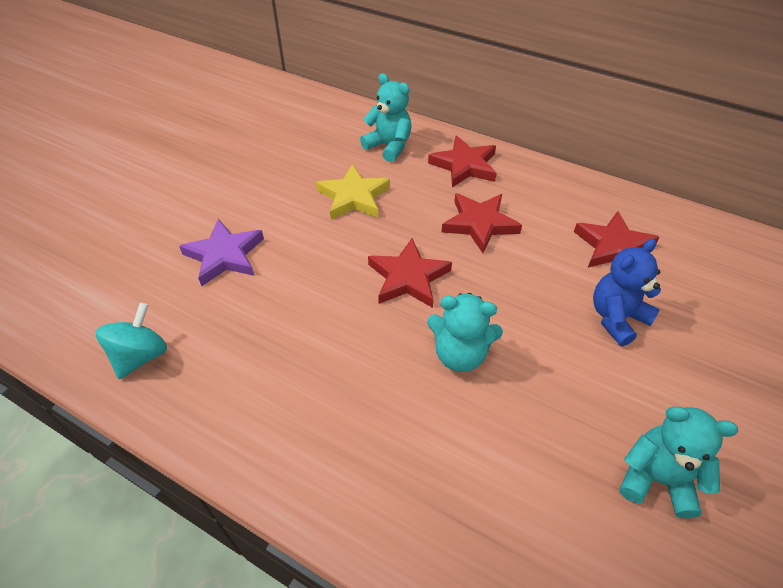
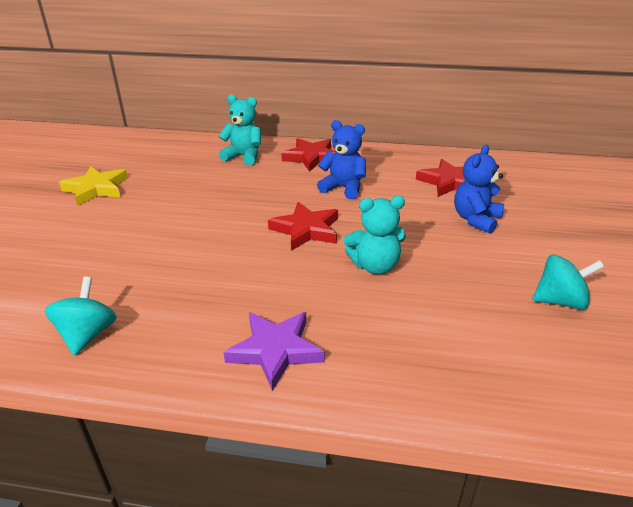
camera: 20 degrees left, 15 degrees down
(224, 255) = (135, 249): purple star -> purple star (275, 350)
(353, 197) = (231, 191): yellow star -> yellow star (96, 189)
(479, 224) = (343, 188): red star -> blue teddy bear
(656, 479) = (560, 301): turquoise teddy bear -> turquoise spinning top

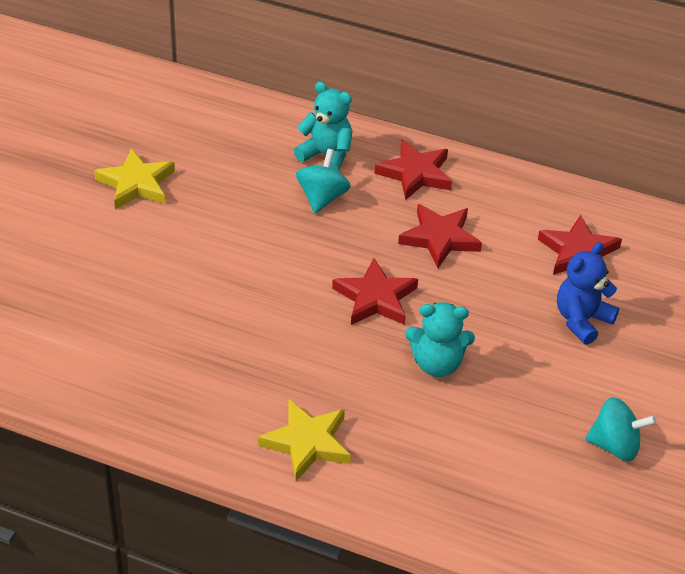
camera: 10 degrees right, 10 degrees up
(88, 334) = (131, 390): turquoise spinning top -> turquoise spinning top (322, 198)
(275, 350) = (307, 442): purple star -> yellow star
(343, 188) = (440, 238): blue teddy bear -> red star

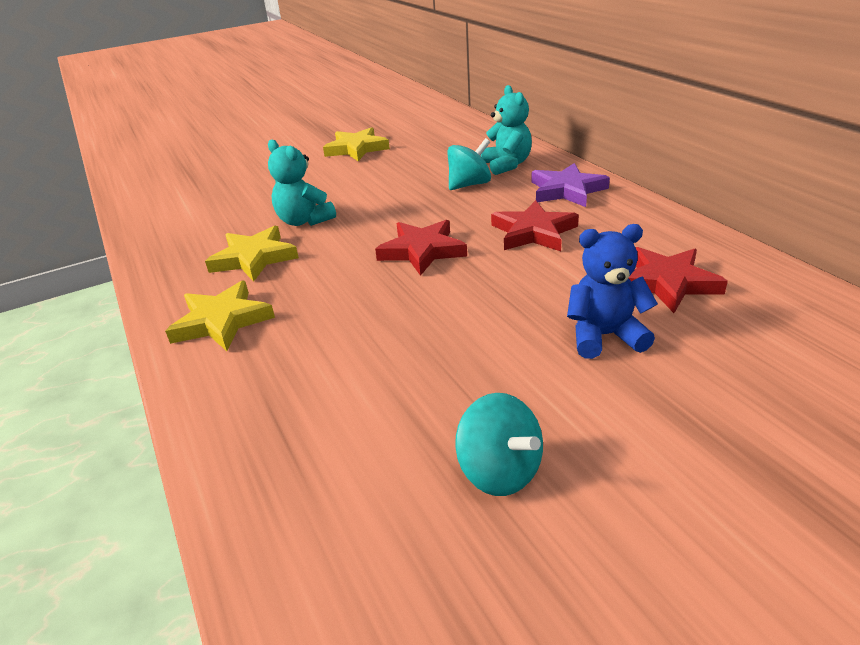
camera: 45 degrees right, 10 degrees down
(239, 372) = (254, 258): none -> yellow star
(415, 173) = (567, 190): red star -> purple star
(437, 364) = (408, 312): turquoise teddy bear -> turquoise teddy bear (304, 221)

